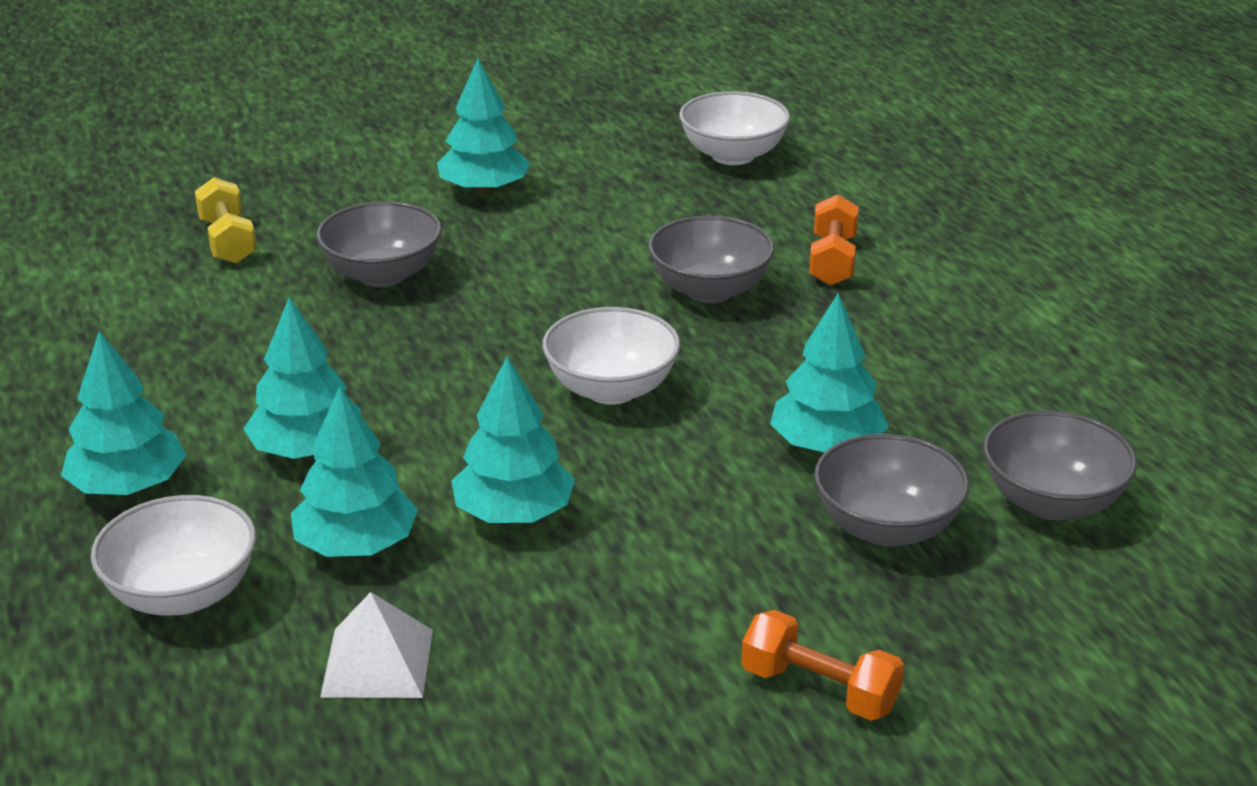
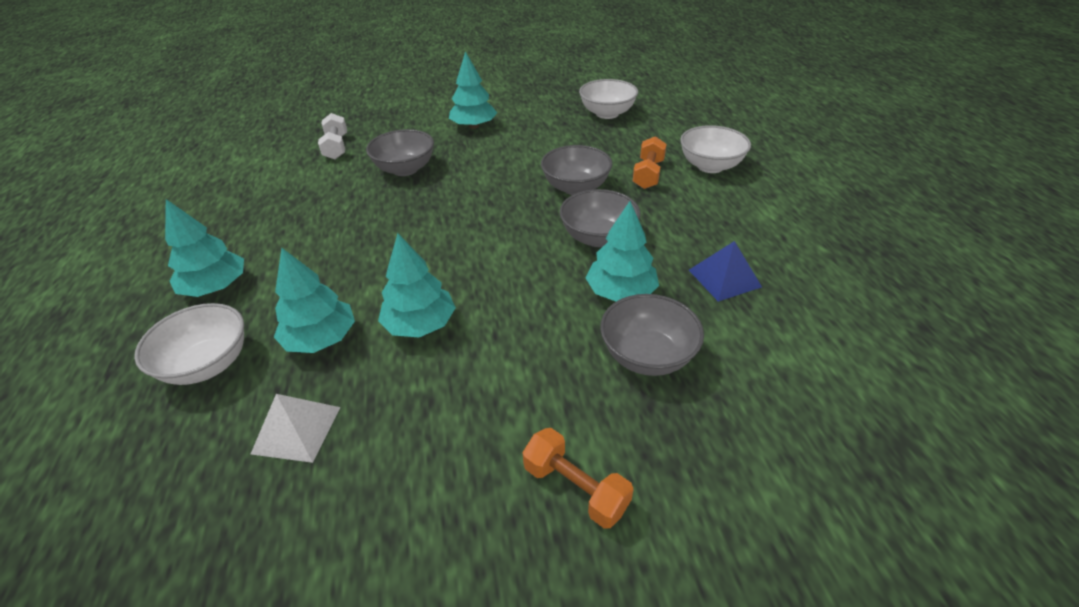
camera: 10 degrees right, 10 degrees up
(228, 241) = (336, 147): yellow dumbbell -> white dumbbell
(307, 450) = (321, 271): turquoise tree -> none
(611, 389) = (503, 245): white bowl -> white bowl (710, 166)
(987, 415) = (724, 278): none -> blue pyramid
(1051, 502) = (759, 346): grey bowl -> grey bowl (598, 237)

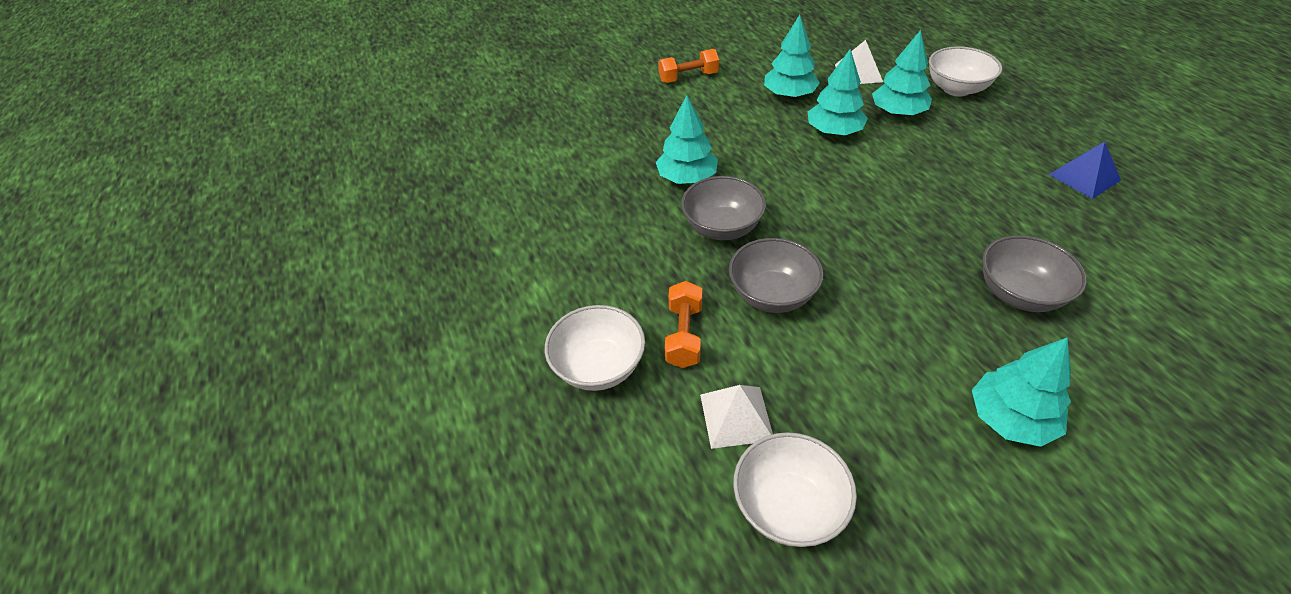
camera: 170 degrees right, 5 degrees up
(216, 287) = (1030, 130): turquoise tree -> turquoise tree (789, 95)
(336, 147) = (1173, 324): white dumbbell -> none
(575, 488) = (688, 77): orange dumbbell -> orange dumbbell turned 45 degrees counterclockwise
(623, 140) = (736, 416): none -> white pyramid
(647, 355) = (659, 138): grey bowl -> none
(724, 278) = (598, 203): blue pyramid -> blue pyramid (1084, 177)

